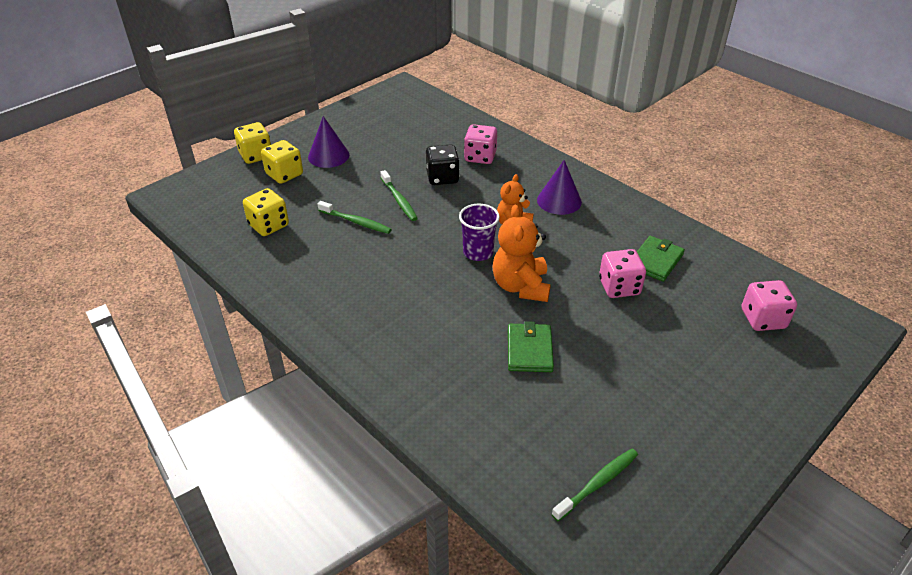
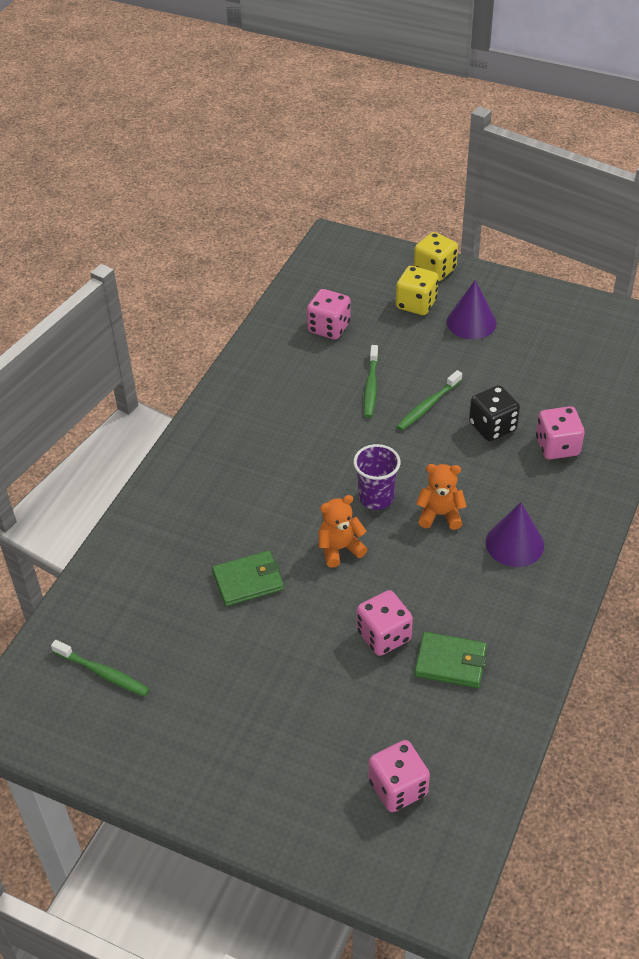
camera: 70 degrees right, 5 degrees up
(269, 225) = (329, 328): yellow dice -> pink dice
(521, 286) = (340, 549): orange teddy bear -> orange teddy bear, size x0.67

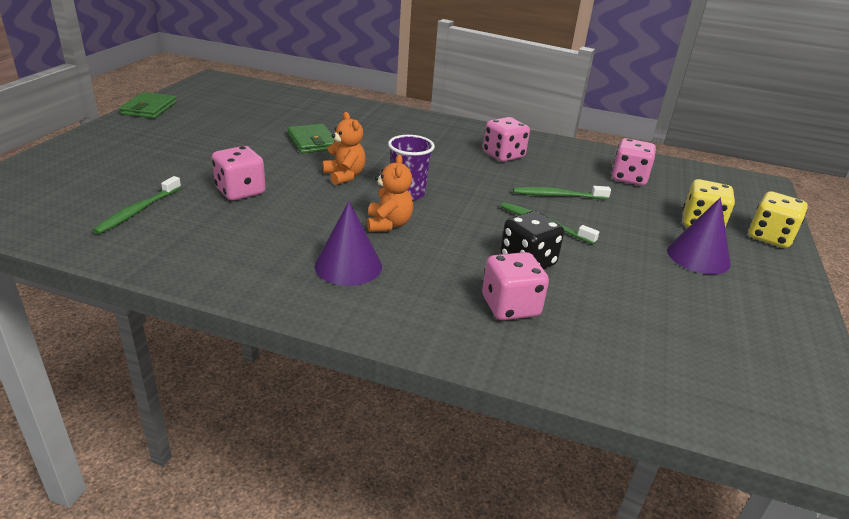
camera: 80 degrees right, 15 degrees down
(103, 673) = (238, 101): green toothbrush -> green toothbrush (138, 211)
(398, 788) = (73, 192): pink dice -> pink dice (503, 155)
(451, 662) = (198, 221): green wallet -> green wallet (149, 108)

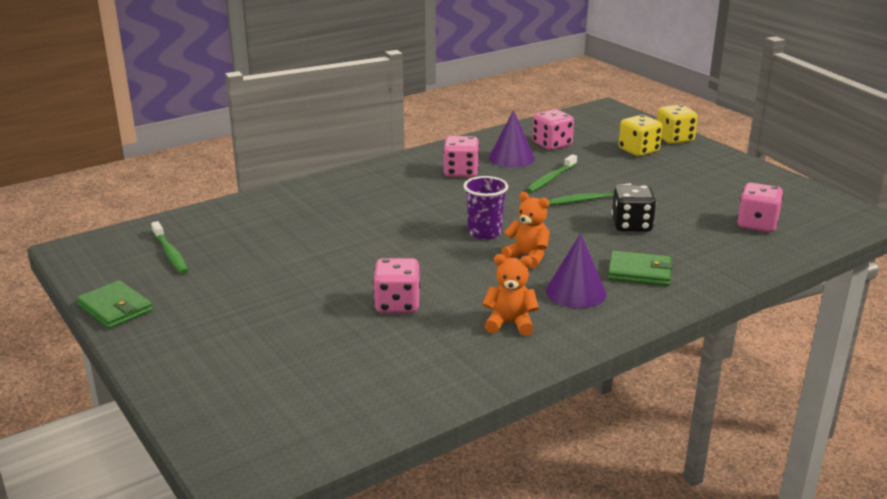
camera: 50 degrees left, 5 degrees down
(138, 211) = (381, 365): green toothbrush -> green toothbrush (170, 253)
(312, 142) = (330, 242): green wallet -> green wallet (639, 272)
(344, 176) = (421, 249): orange teddy bear -> orange teddy bear (510, 323)
(510, 306) = (680, 252): pink dice -> pink dice (757, 224)
(698, 256) = (676, 170): purple cone -> purple cone (511, 158)

